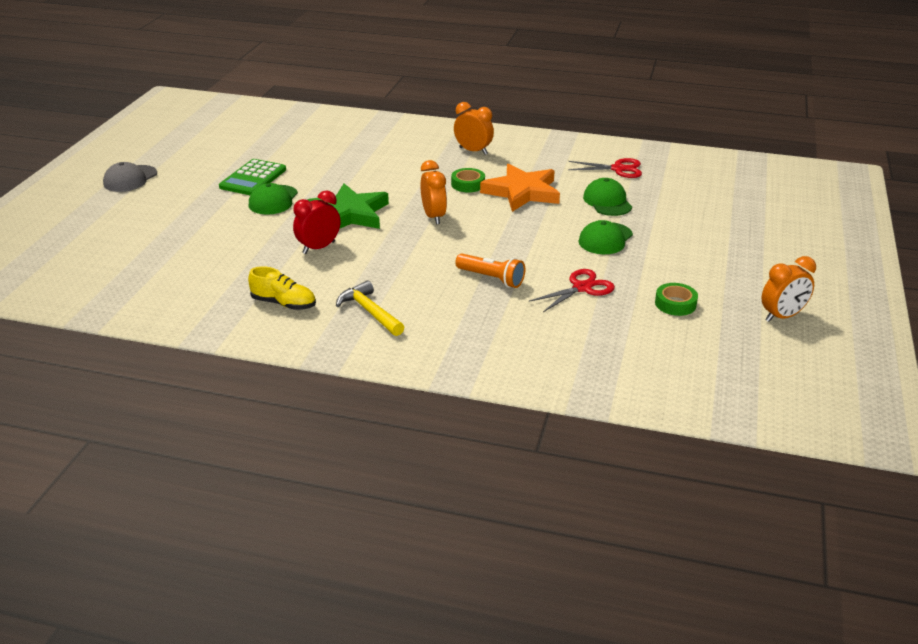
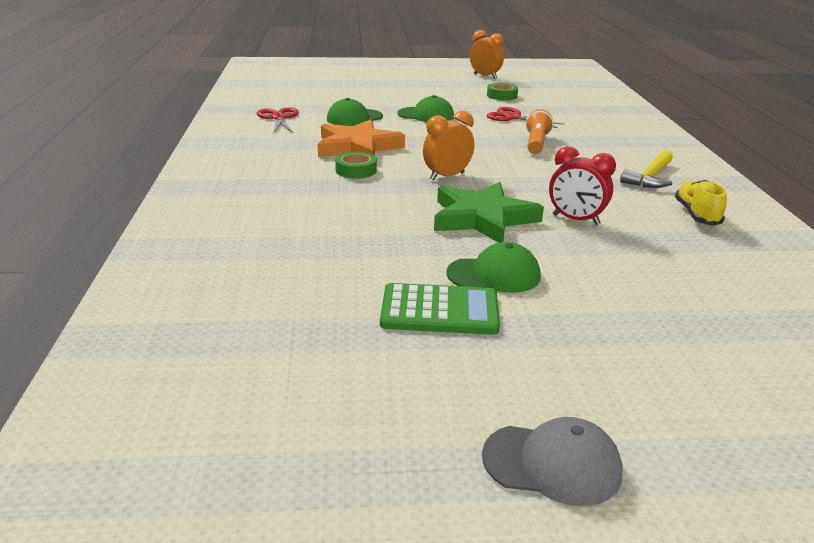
camera: 110 degrees left, 5 degrees down
(473, 151) = (259, 177): orange clock -> none

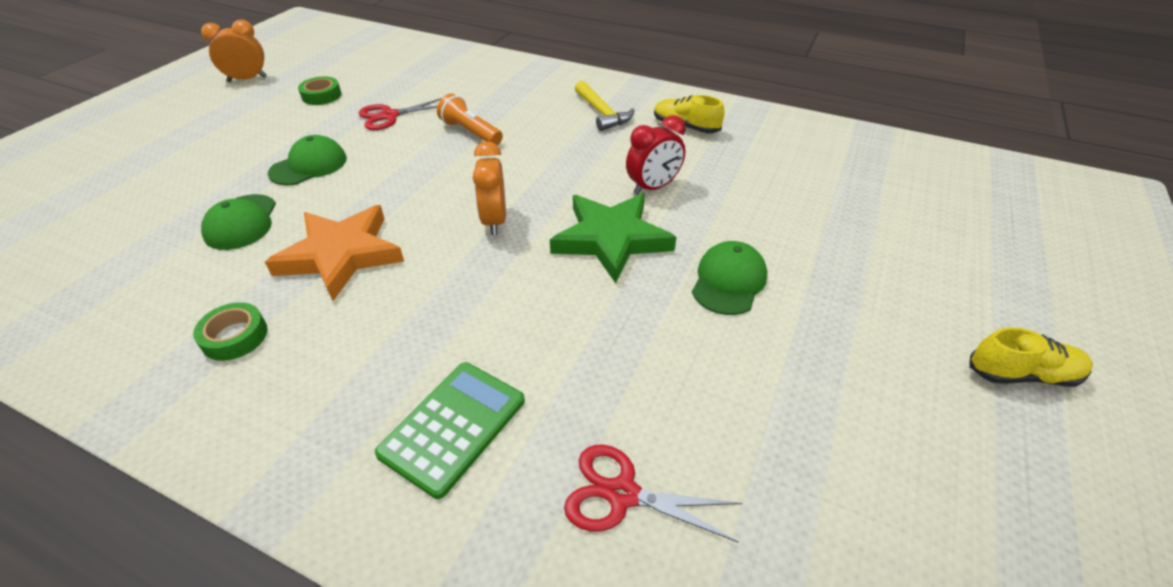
camera: 60 degrees left, 15 degrees up
(279, 118) = (142, 292): red scissors -> red scissors (622, 494)
(356, 170) = (411, 283): green tape -> green tape (235, 337)
(439, 311) = (779, 345): green calculator -> green calculator (453, 427)
(552, 464) = (1021, 374): grey cap -> yellow shoe

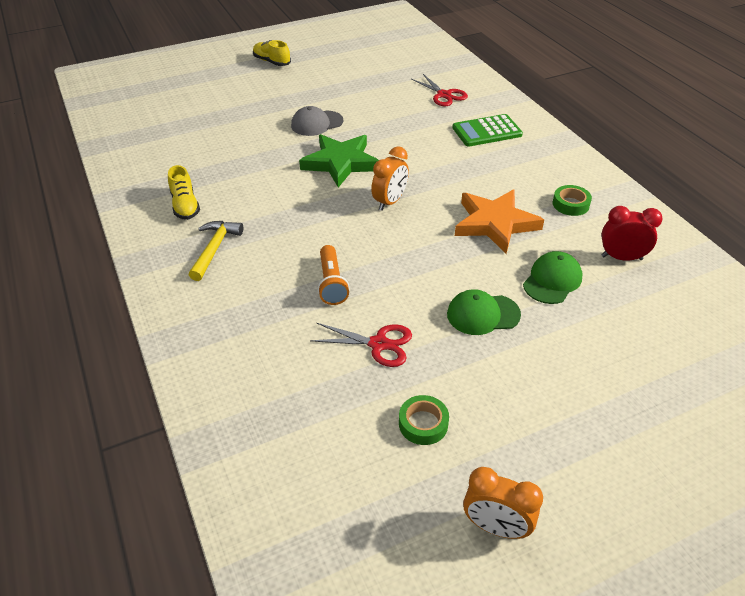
camera: 140 degrees left, 0 degrees up
(653, 187) = (276, 177): red clock -> red clock (621, 258)
(728, 281) = (316, 123): green cap -> grey cap

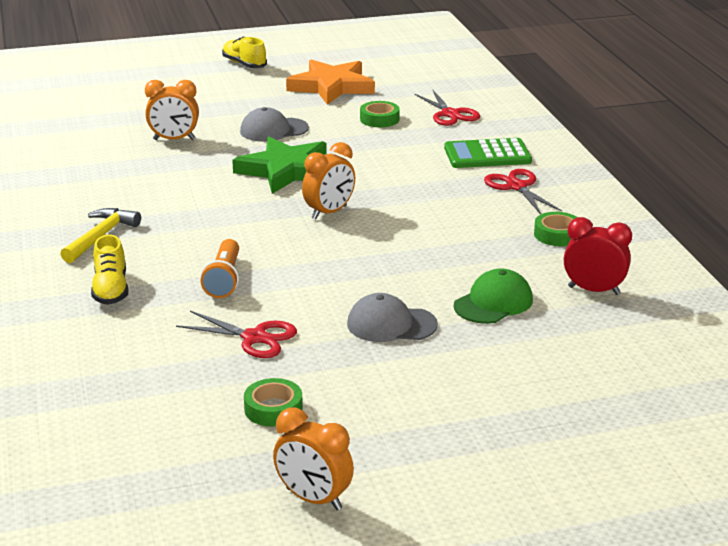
camera: 10 degrees right, 15 degrees down
(185, 205) = (82, 195): yellow shoe -> yellow shoe (111, 289)
(242, 141) = (174, 139): none -> orange clock
(393, 105) = (379, 119): none -> green tape
(483, 314) = (391, 324): green cap -> grey cap
(495, 223) = (450, 244): orange star -> orange star (332, 86)
(521, 160) = (517, 186): none -> red scissors

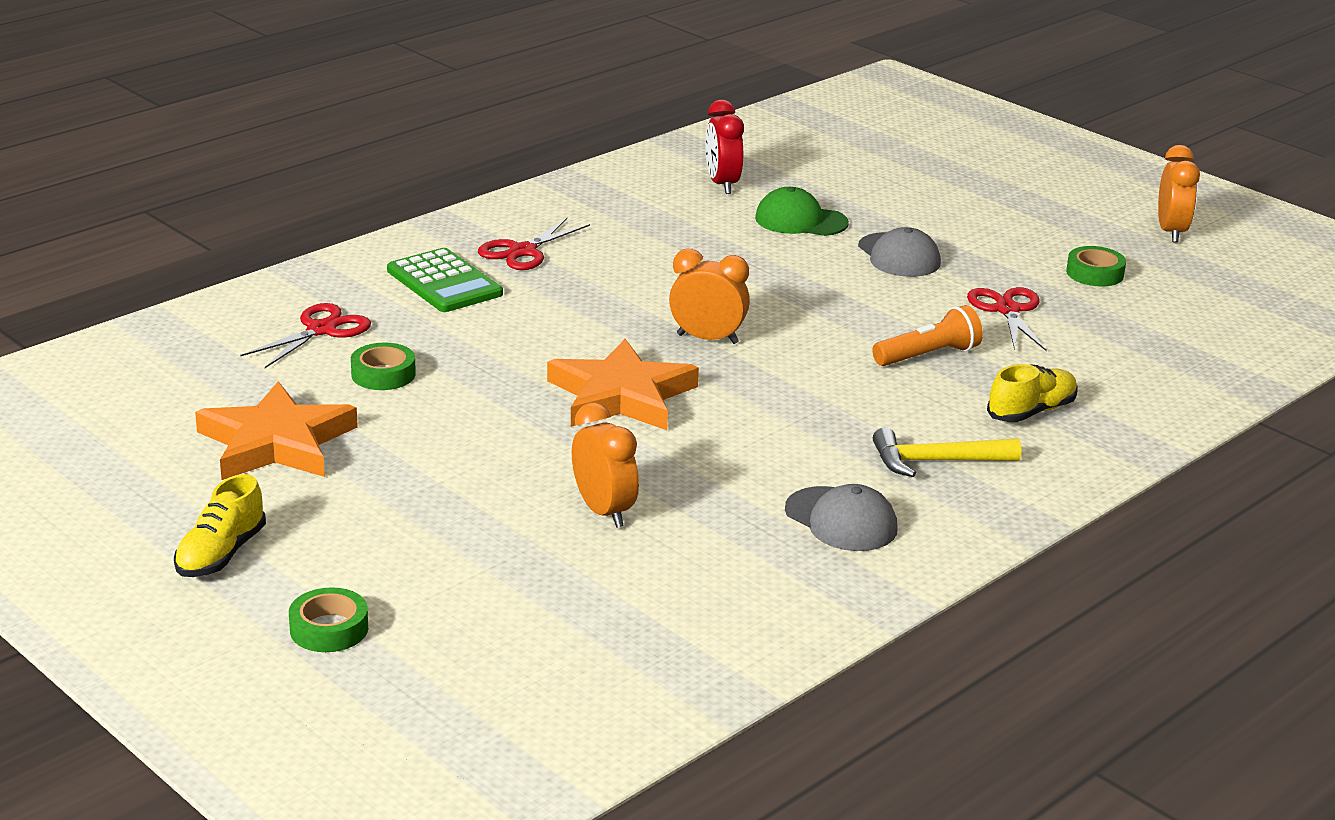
camera: 120 degrees left, 0 degrees up
(273, 130) = (494, 442): grey cap -> grey cap (841, 520)
(286, 170) = (621, 396): green star -> orange star
(557, 235) = (623, 215): green tape -> green tape (329, 629)

